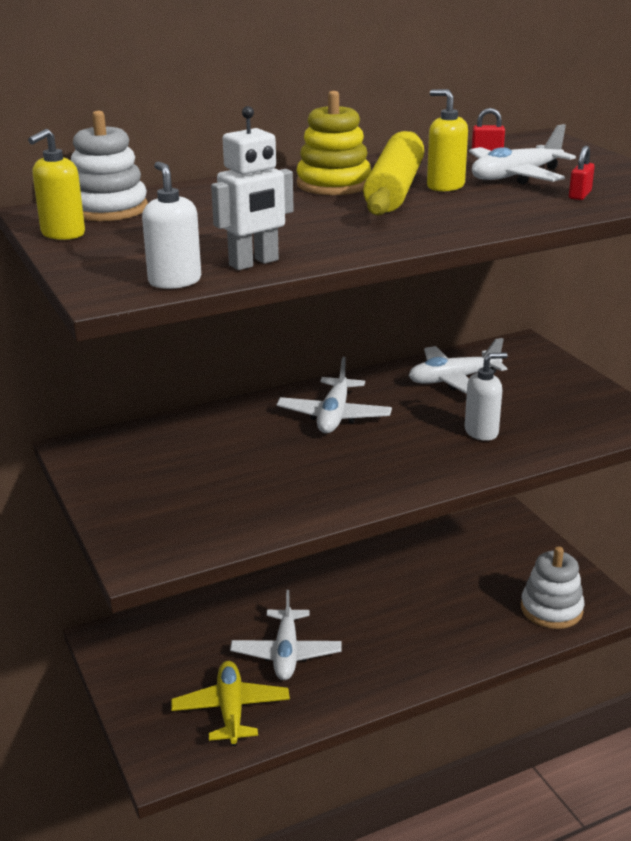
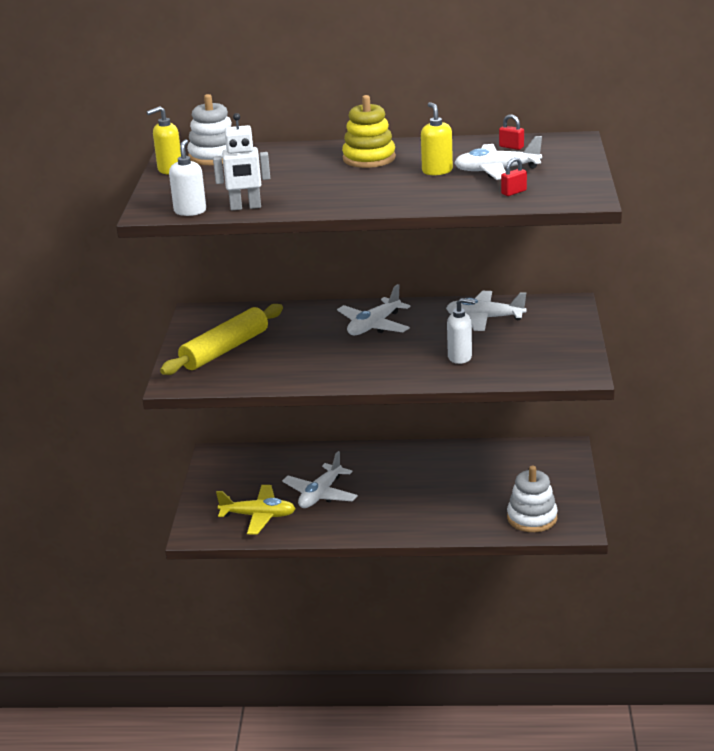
camera: 30 degrees right, 0 degrees up
(231, 710) = (258, 516): yellow plane -> yellow plane turned 75 degrees clockwise
(395, 189) = (401, 168): yellow rolling pin -> yellow rolling pin (225, 350)

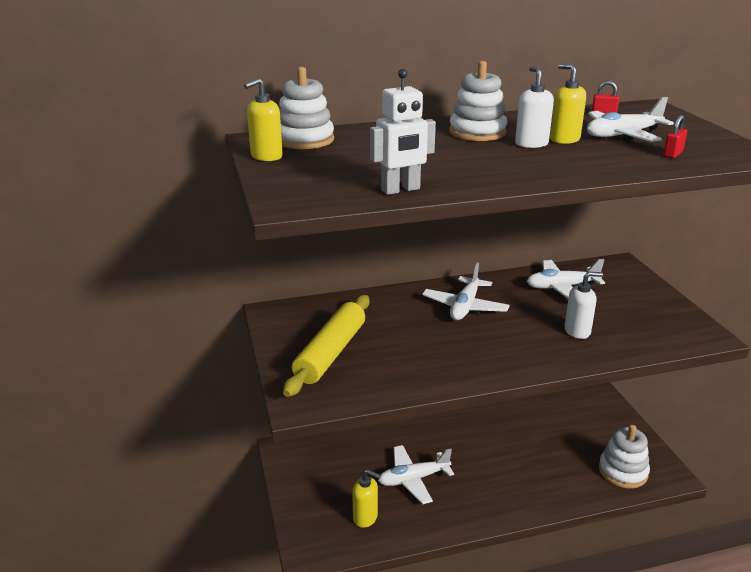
camera: 20 degrees left, 0 degrees up
(190, 211) = (337, 199): white soap dispenser -> white soap dispenser (531, 144)
(258, 516) = (365, 517): yellow plane -> yellow soap dispenser
(320, 494) = (413, 479): white plane -> white plane turned 60 degrees clockwise
(369, 158) = (477, 132): yellow stacking toy -> white stacking toy

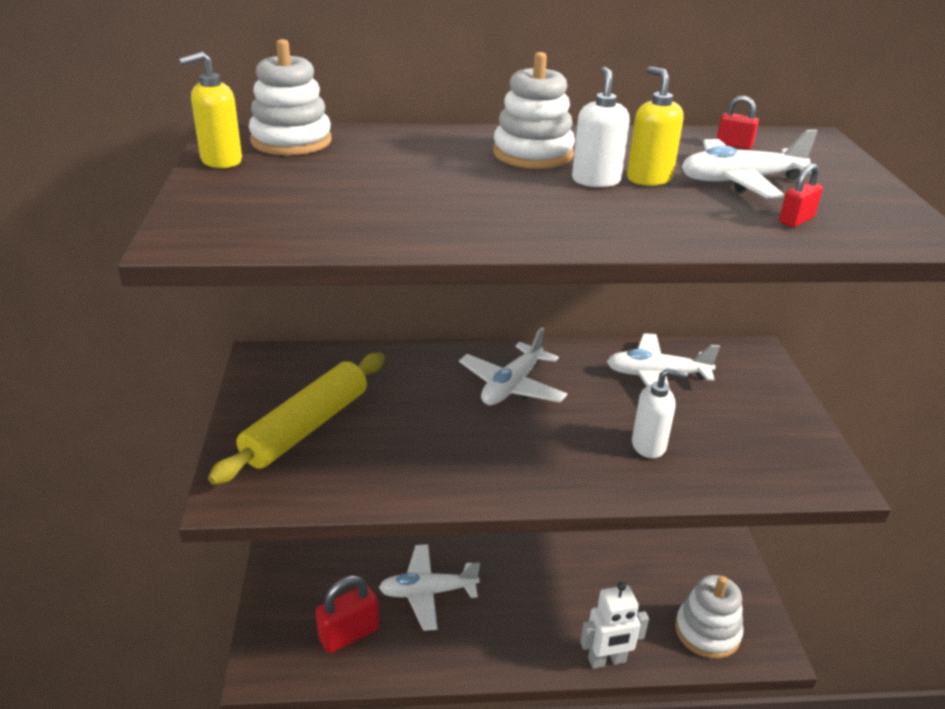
camera: 10 degrees right, 5 degrees up
(365, 517) = (349, 634): yellow soap dispenser -> red padlock
(401, 190) = (356, 234): white robot -> white robot (607, 660)

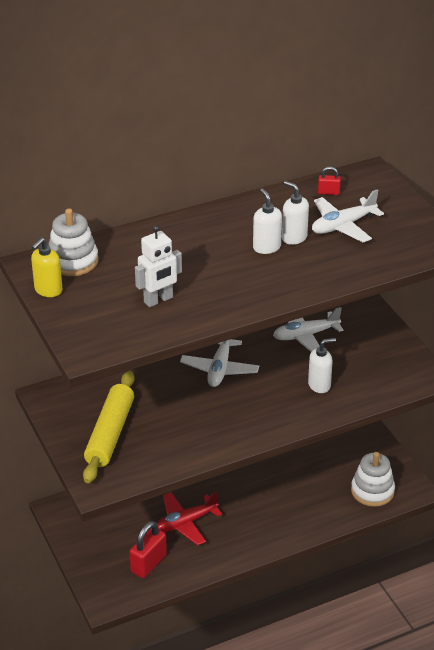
camera: 20 degrees left, 5 degrees up
(427, 592) = (185, 523): white plane -> red plane
(533, 154) = (220, 233): white stacking toy -> none
(607, 660) = (318, 527): white robot -> white robot (158, 300)
(649, 178) = (294, 237): yellow soap dispenser -> white soap dispenser
(796, 220) = (381, 251): red padlock -> none

